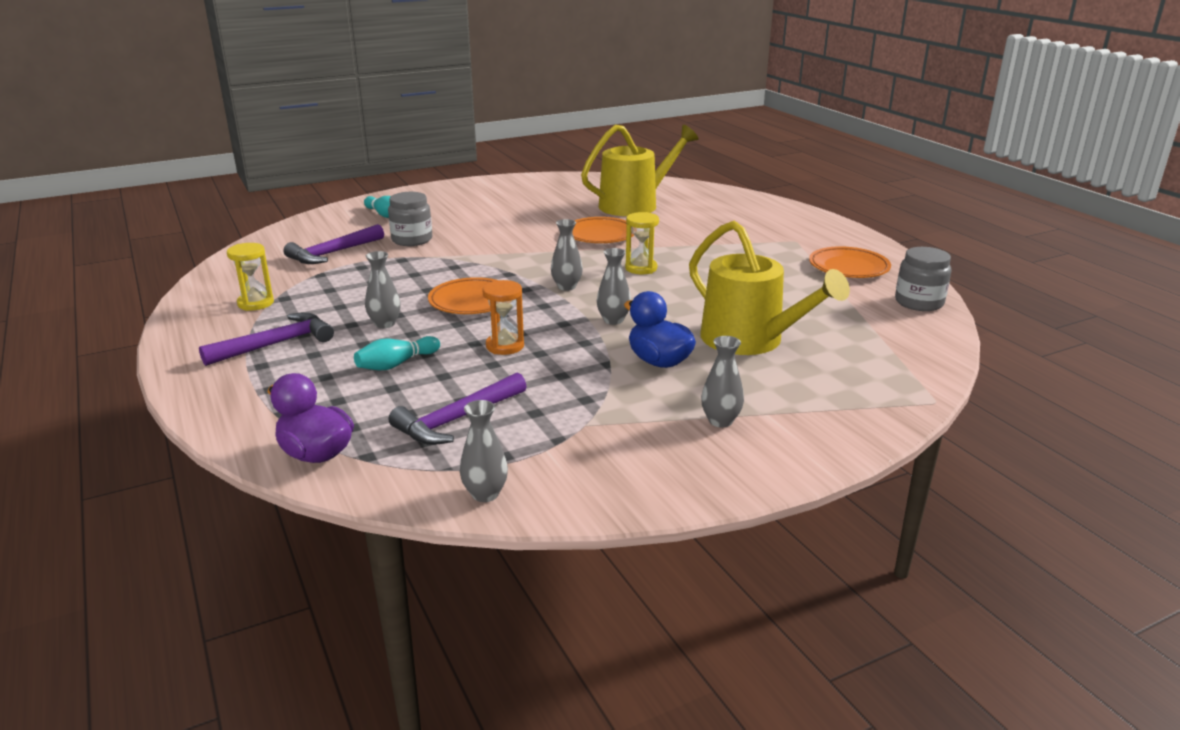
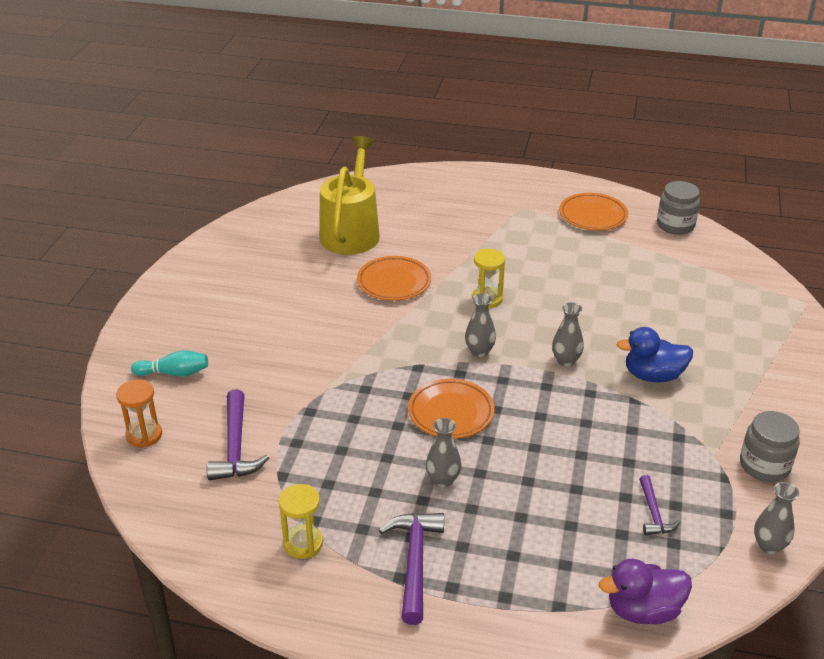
camera: 50 degrees left, 10 degrees up
(396, 364) = (529, 505): turquoise bowling pin -> none
(412, 240) = (266, 385): grey jar -> grey jar (764, 465)
(456, 420) = (653, 513): purple hammer -> purple hammer, size x0.59
(505, 346) = (555, 434): orange hourglass -> orange hourglass (144, 435)
(720, 421) = (758, 395): grey vase -> none
(749, 340) = (660, 321): yellow watering can -> none

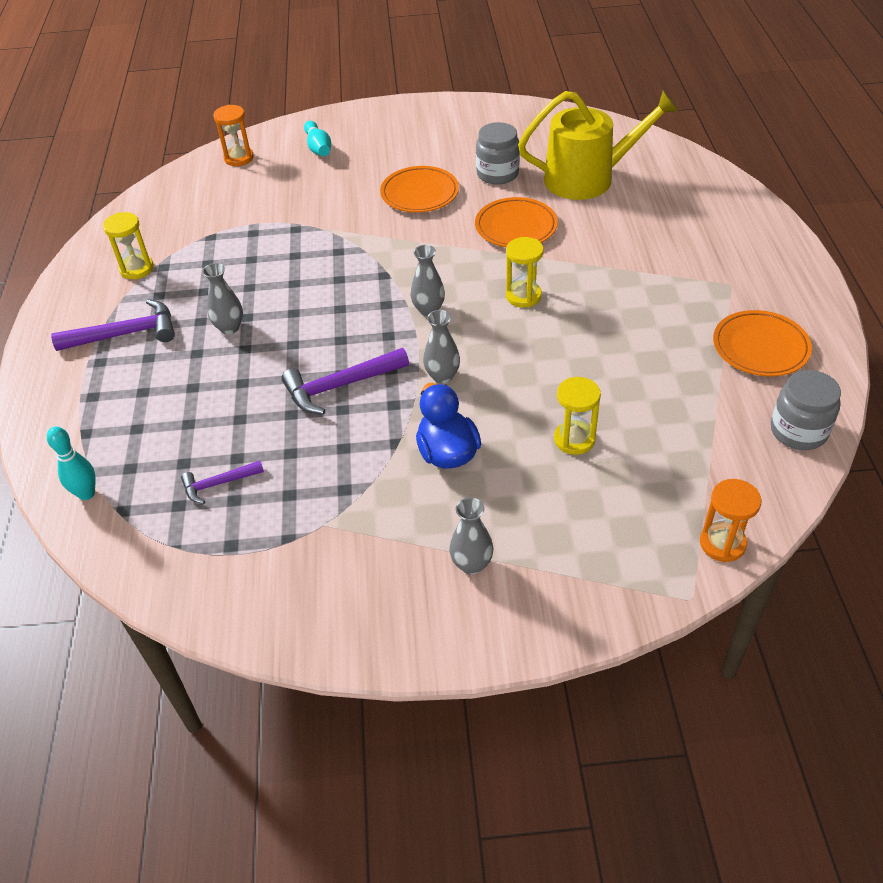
camera: 75 degrees right, 10 degrees up
(235, 447) = (238, 204): purple hammer -> purple hammer (340, 386)
(451, 412) = (325, 312): orange plate -> orange plate (419, 194)
(643, 610) = (86, 493): purple duck -> turquoise bowling pin
(656, 313) = (574, 439): none -> yellow hourglass
(763, 279) = (722, 543): none -> orange hourglass
(764, 465) = (320, 574): grey jar -> grey jar (497, 174)
(769, 545) = (189, 588): grey vase -> grey vase (471, 564)

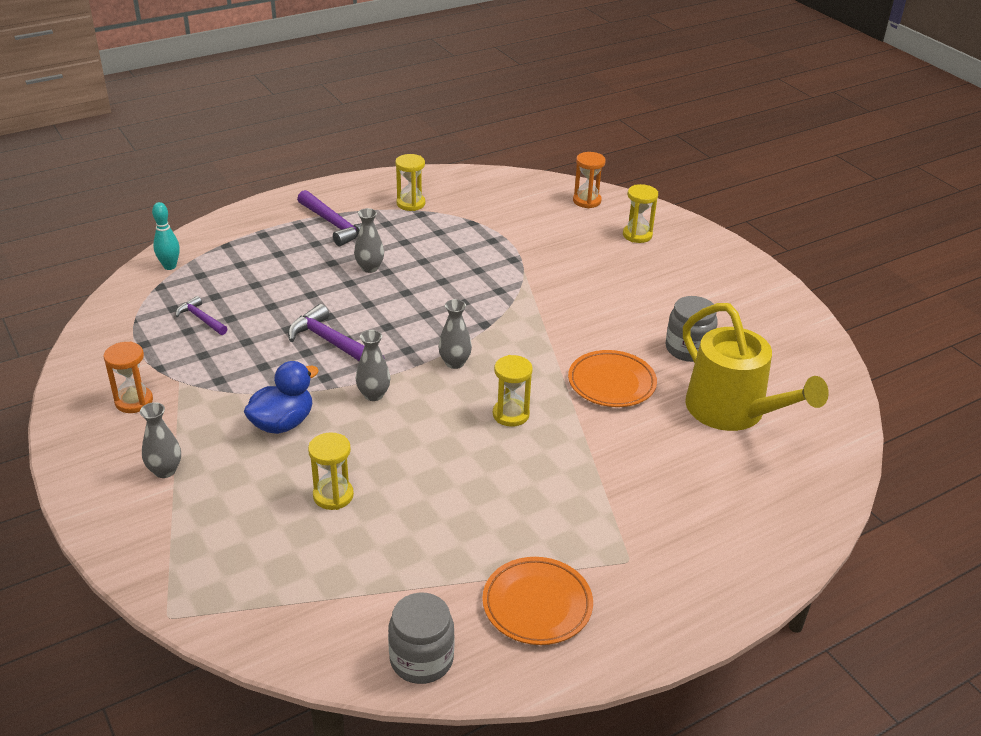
camera: 60 degrees right, 10 degrees down
(318, 148) = (637, 235): turquoise bowling pin -> yellow hourglass
(419, 194) = (616, 311): orange plate -> none
(722, 543) = (242, 626): orange hourglass -> orange hourglass (134, 401)

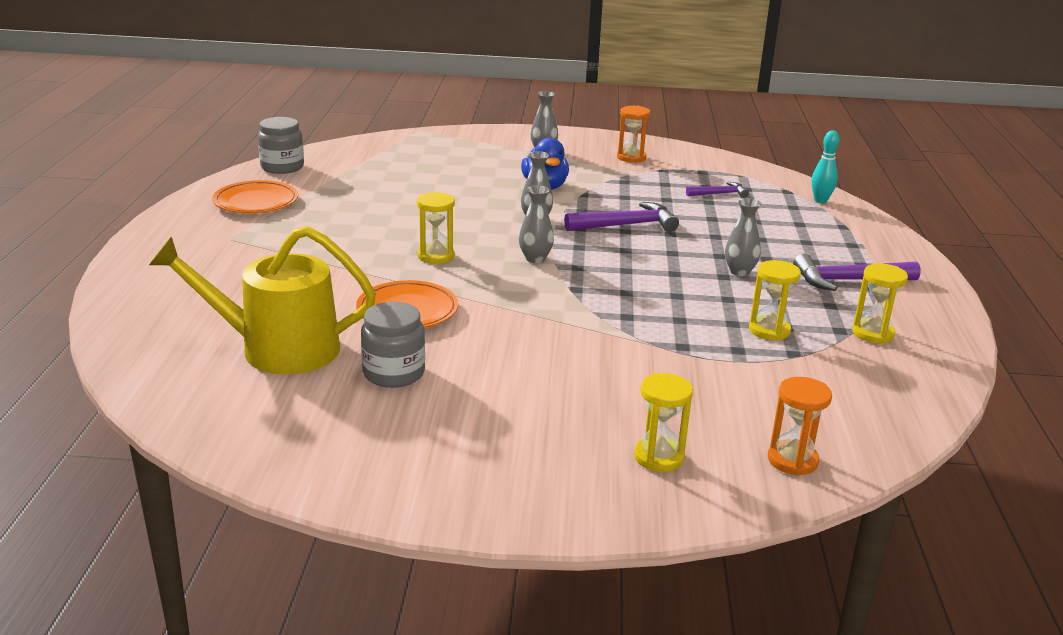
camera: 125 degrees right, 10 degrees down
(333, 495) = (447, 181): yellow hourglass -> yellow hourglass (769, 330)

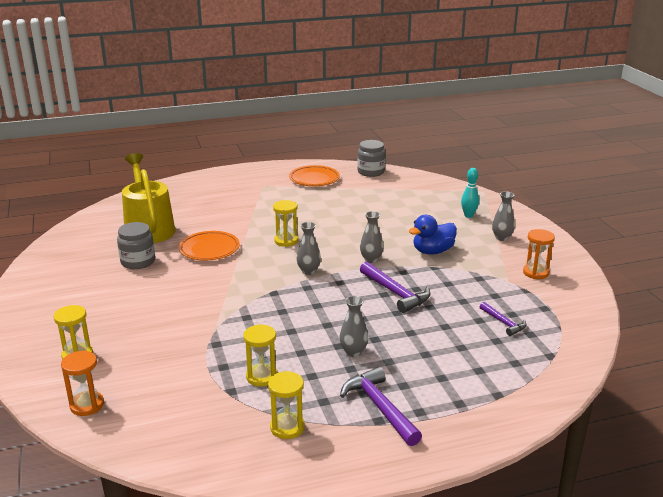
camera: 70 degrees right, 0 degrees up
(820, 201) = (548, 377): turquoise bowling pin -> turquoise bowling pin (468, 215)

